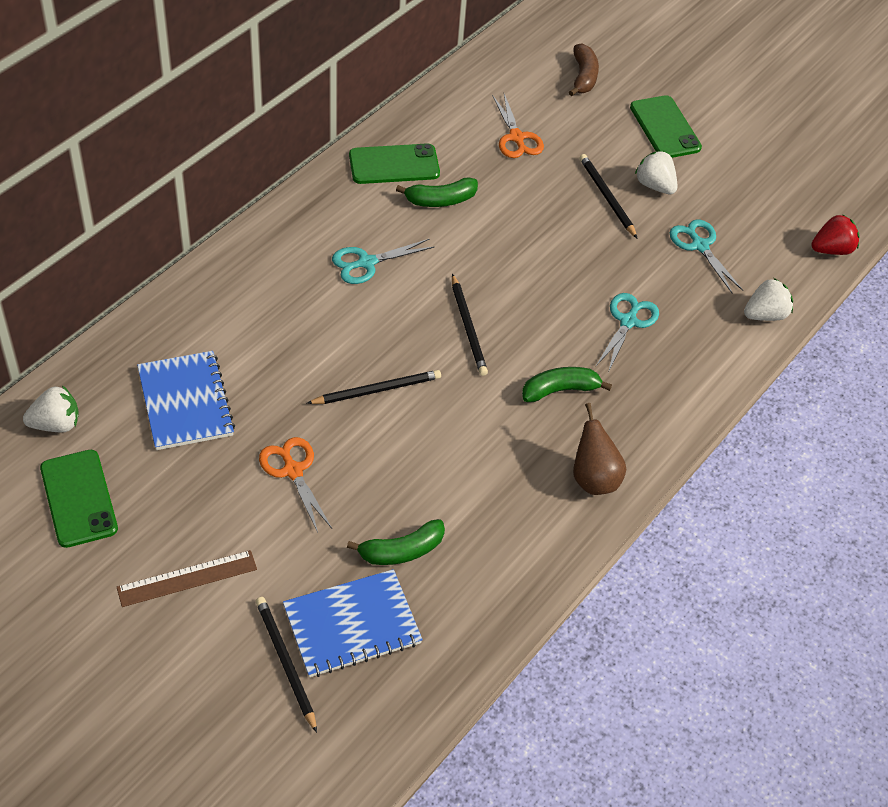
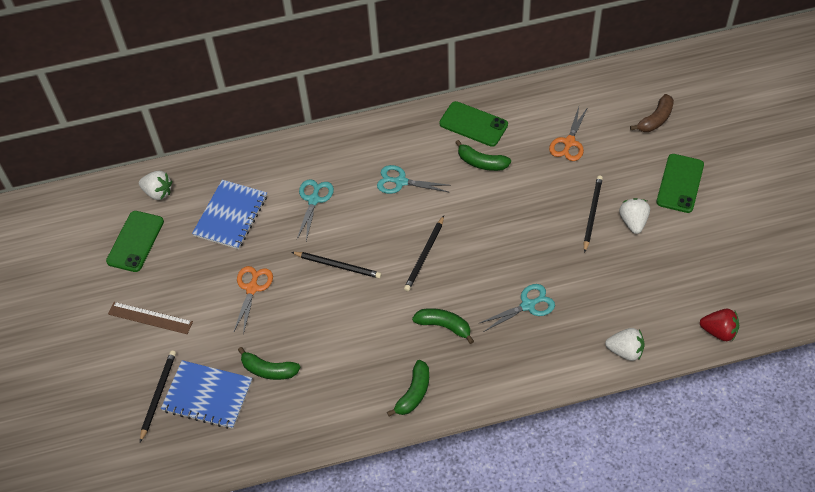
camera: 45 degrees right, 5 degrees up
(594, 479) = (414, 393): brown pear -> green banana
(700, 246) = (625, 279): turquoise scissors -> turquoise scissors (314, 200)

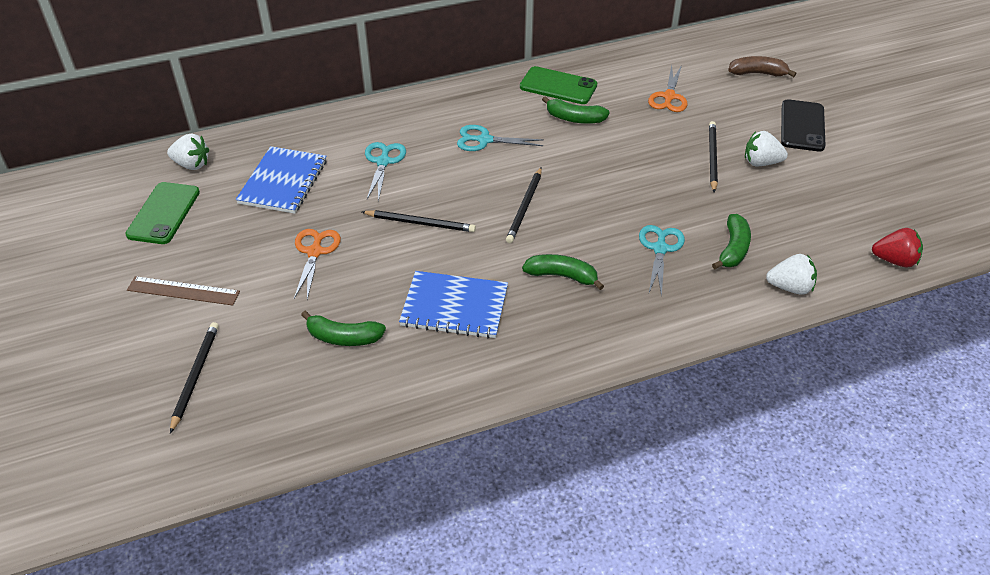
camera: 10 degrees left, 10 degrees down
(207, 395) = (263, 372): blue notebook -> blue notebook (454, 306)
(414, 393) = (537, 350): green banana -> green banana (733, 249)
(528, 305) = (660, 249): turquoise scissors -> turquoise scissors turned 45 degrees counterclockwise
(633, 222) = (761, 162): white strawberry -> white strawberry turned 75 degrees counterclockwise
(655, 119) = (757, 73): brown banana -> brown banana turned 120 degrees counterclockwise
(680, 183) = (802, 126): green phone -> black phone

